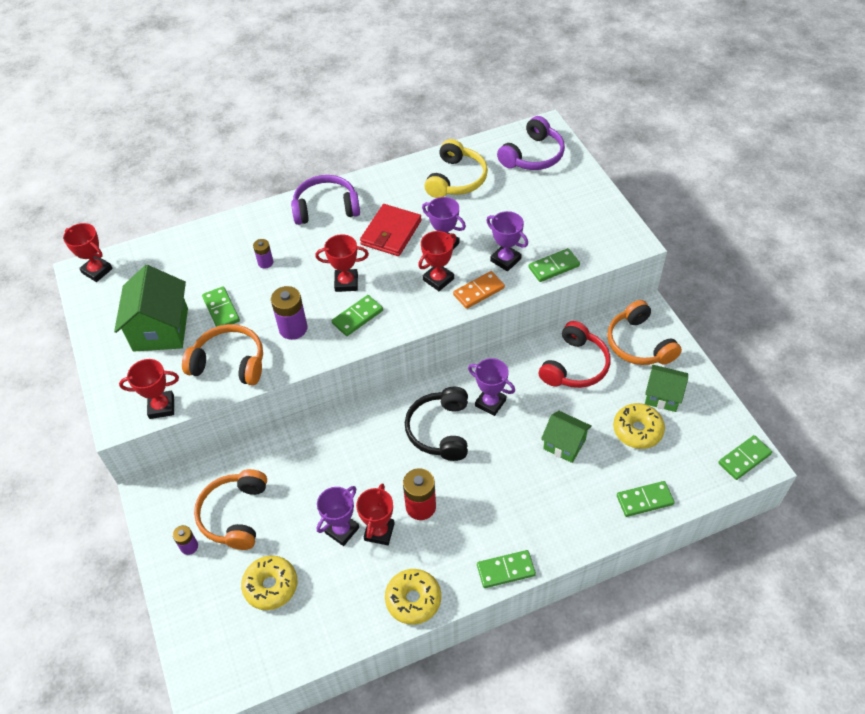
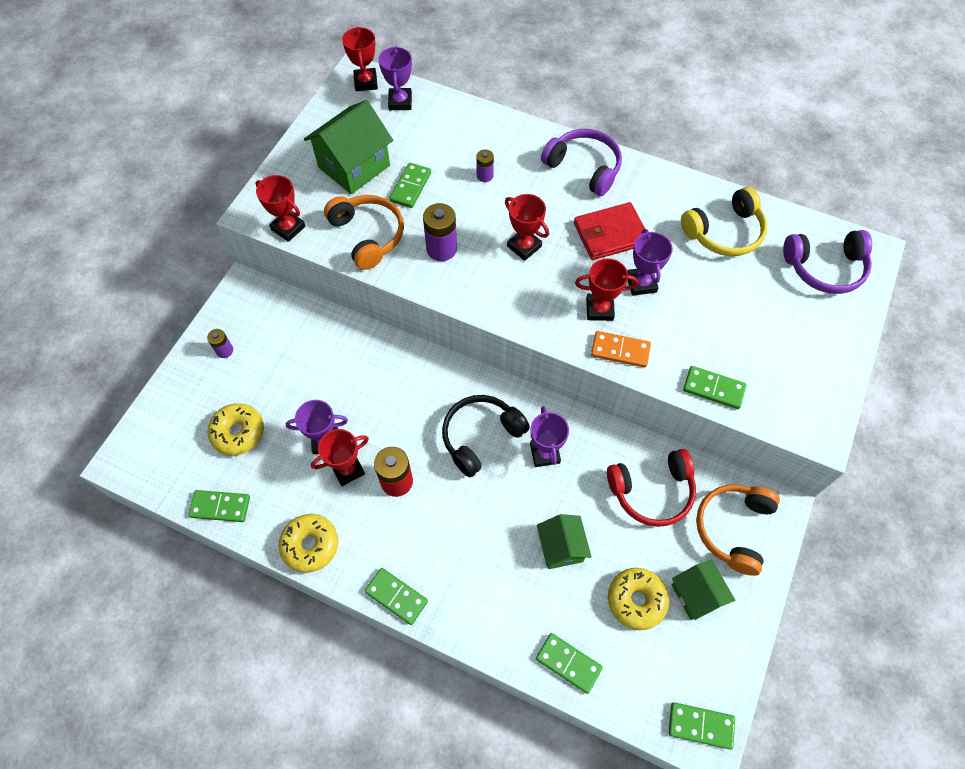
camera: 45 degrees right, 10 degrees up
(235, 515) = (275, 357): orange headphones -> none
(357, 317) = (498, 283): green domino -> green domino (220, 507)
(505, 260) = (678, 343): purple trophy -> purple trophy (400, 102)

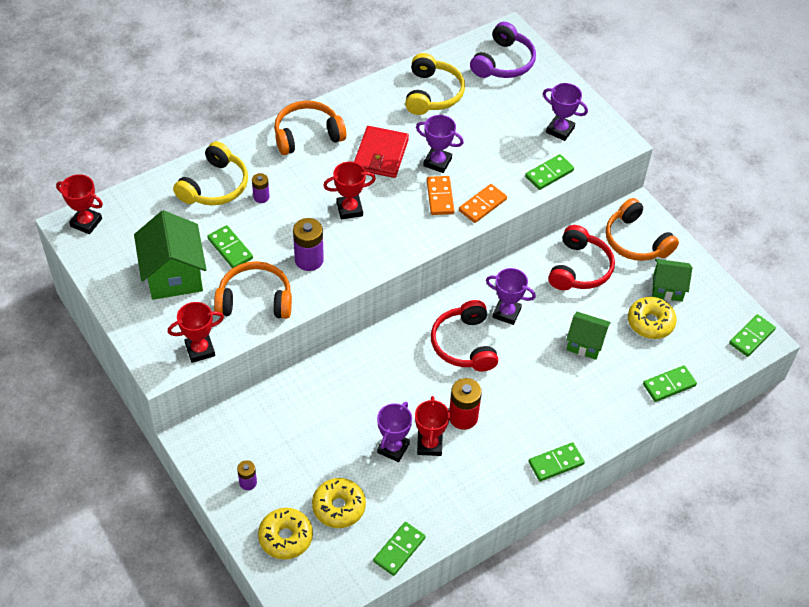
camera: 60 degrees left, 10 degrees down
(310, 545) = (477, 500): yellow donut -> yellow donut (285, 537)
(400, 102) = (131, 210): purple trophy -> purple trophy (560, 130)
(470, 138) = (215, 186): none -> yellow headphones
(481, 436) = (464, 344): black headphones -> red headphones
(584, 168) = (307, 135): purple headphones -> orange headphones
(599, 309) = (440, 197): red trophy -> orange domino

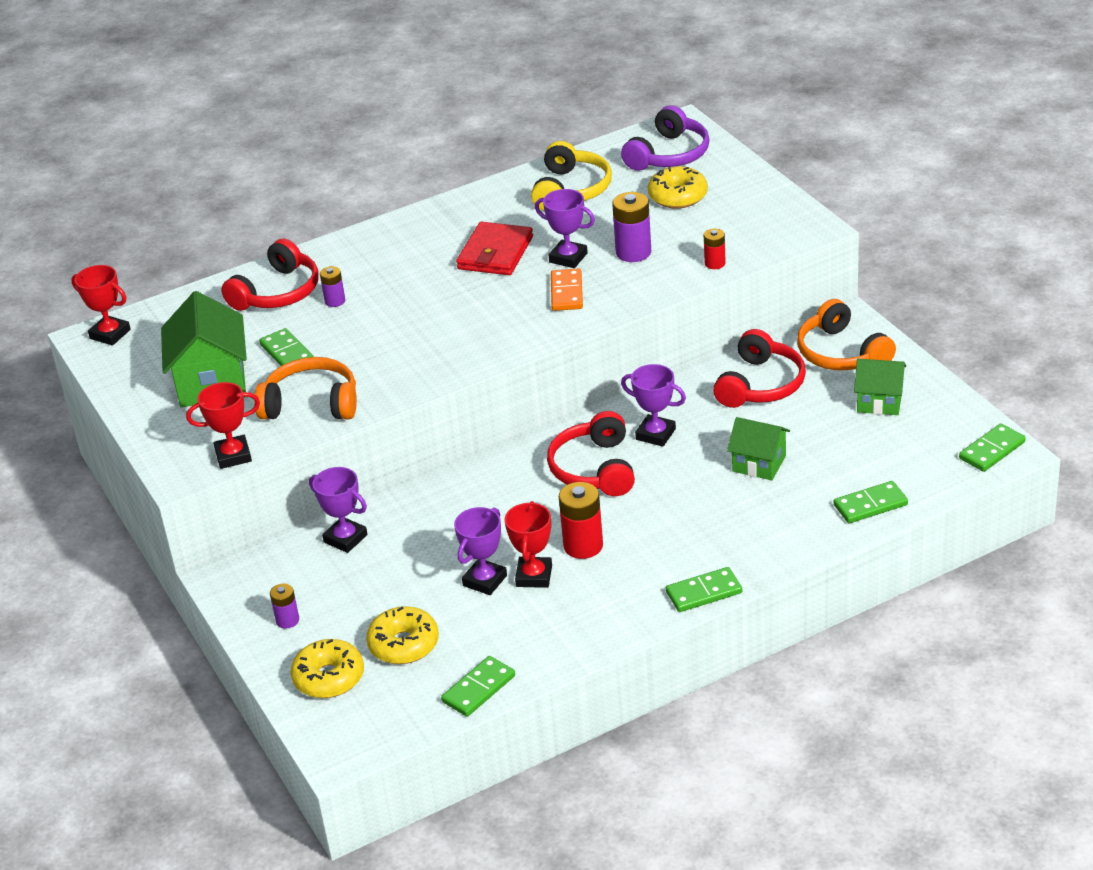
camera: 10 degrees right, 15 degrees down
(215, 186) = (277, 292): yellow headphones -> red headphones
(307, 135) = (403, 237): orange headphones -> none
(309, 260) = (387, 361): purple battery -> purple battery (633, 252)
(349, 209) = (447, 309): red trophy -> none
(482, 205) = (622, 298): orange domino -> none
(549, 173) = (715, 263): green domino -> red battery
(560, 130) = (735, 219): purple trophy -> purple trophy (345, 538)
(650, 322) = (851, 439): yellow donut -> yellow donut (678, 196)

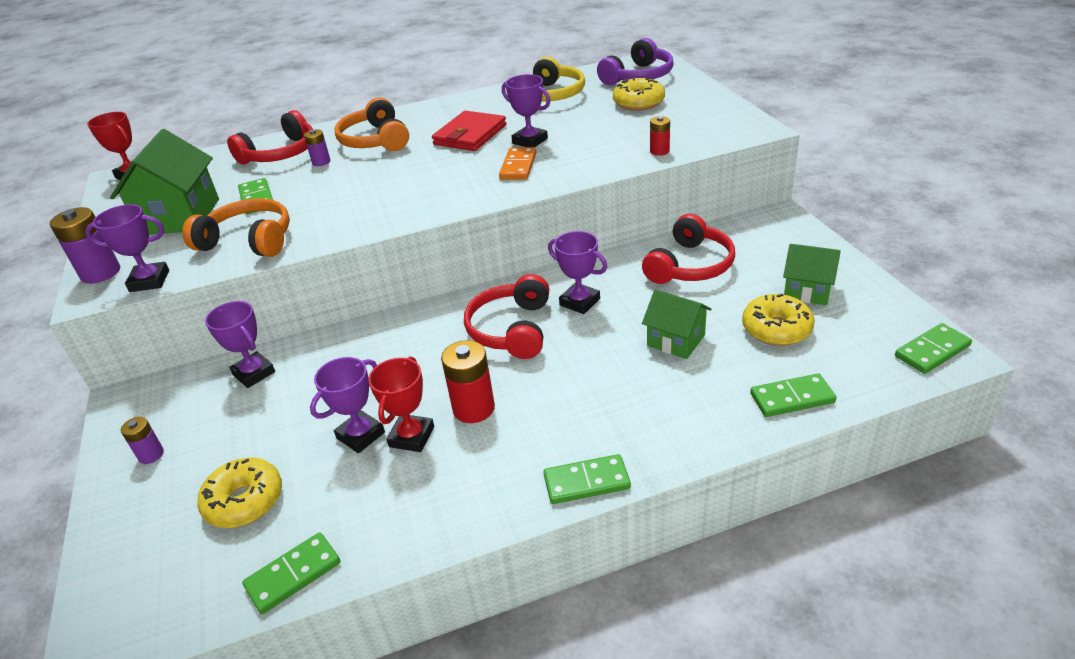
camera: 10 degrees right, 0 degrees up
(233, 456) = (149, 281): red trophy -> purple trophy
(329, 678) = (148, 532): yellow donut -> yellow donut (776, 329)
(633, 252) = (588, 140): purple battery -> purple battery (101, 273)
(841, 353) = (772, 244): orange headphones -> orange headphones (375, 140)

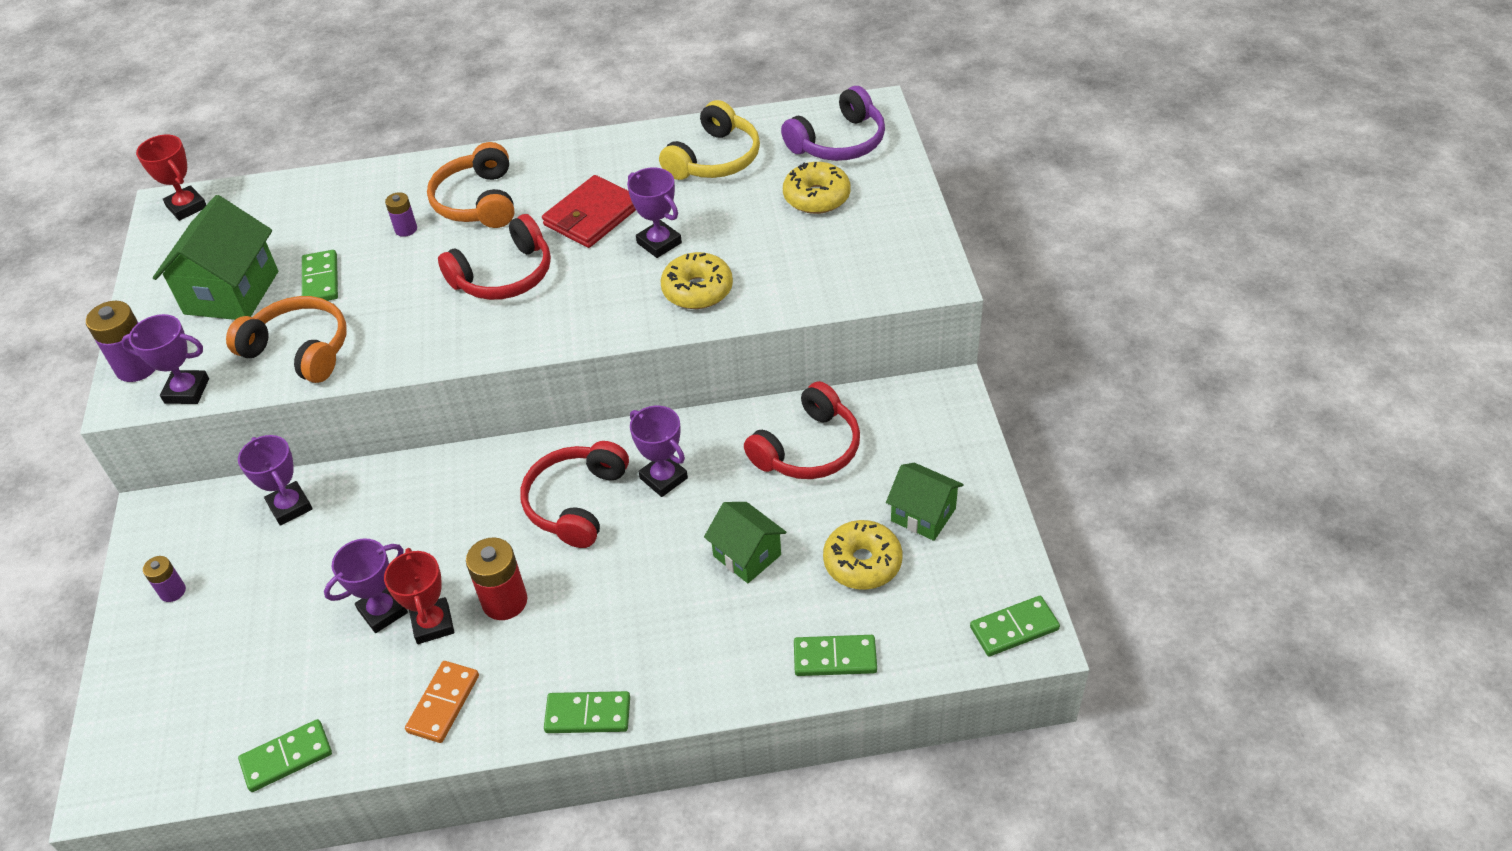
camera: 10 degrees right, 10 degrees up
(244, 501) = (255, 666): yellow donut -> yellow donut (697, 290)
(281, 153) = (362, 203): red headphones -> red headphones (504, 275)
(411, 437) = (433, 624): red trophy -> red trophy turned 45 degrees counterclockwise
(518, 166) = (630, 287): orange domino -> orange domino (443, 703)
(659, 151) = (803, 295): red battery -> none

